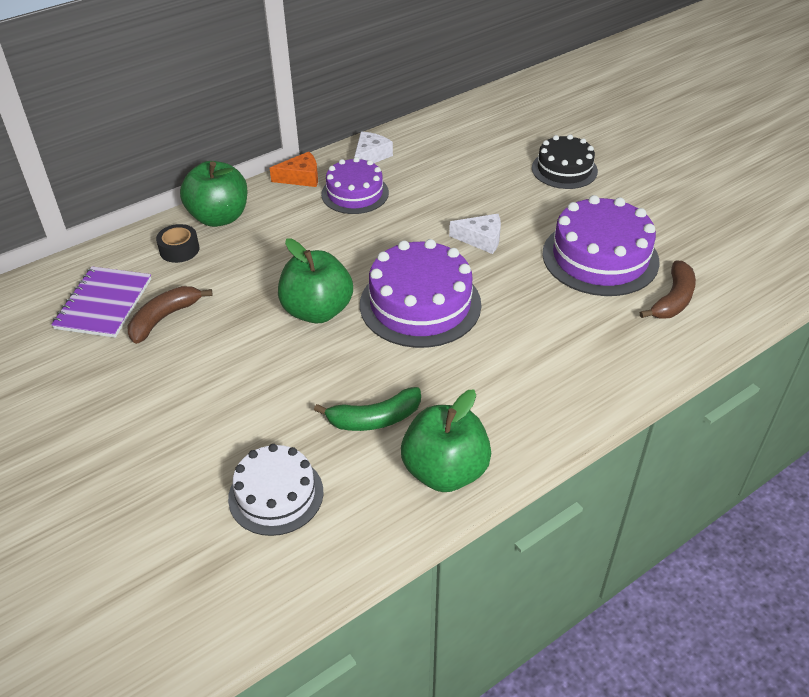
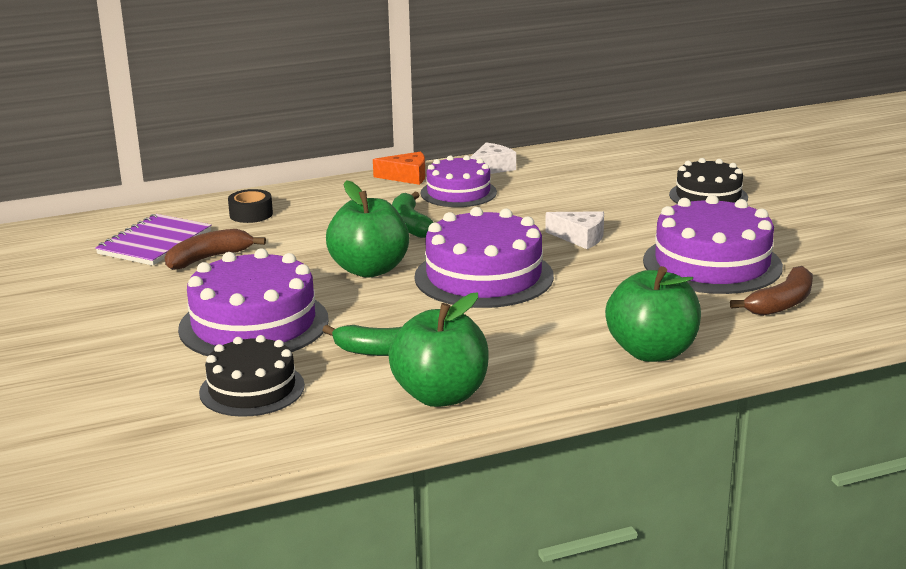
camera: 15 degrees right, 20 degrees down
(219, 217) = (304, 196): green apple -> green apple (652, 352)
(242, 404) = (254, 324): none -> purple cake
(276, 495) = (252, 389): white cake -> black cake
(329, 243) = (410, 225): none -> green banana

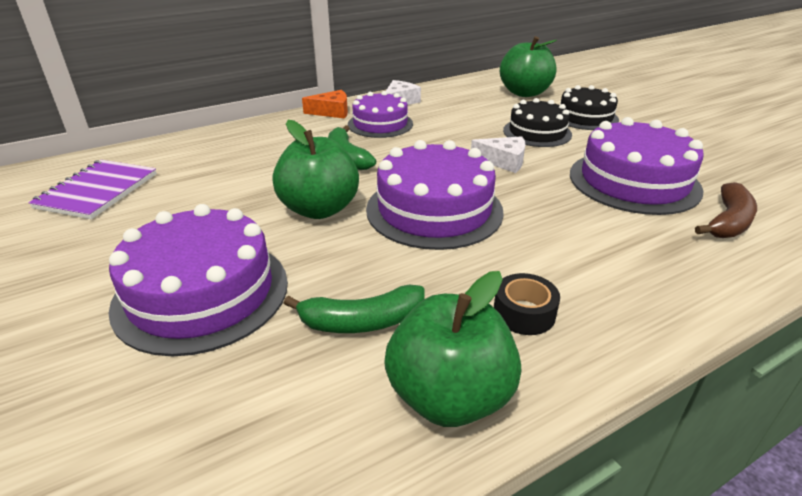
camera: 10 degrees left, 10 degrees up
(209, 258) = (152, 206): brown banana -> none
(251, 214) = (196, 154): black tape -> black tape (524, 313)
(252, 389) = (201, 410): black cake -> black cake (537, 132)
(652, 352) = (652, 297): green apple -> green apple (524, 93)

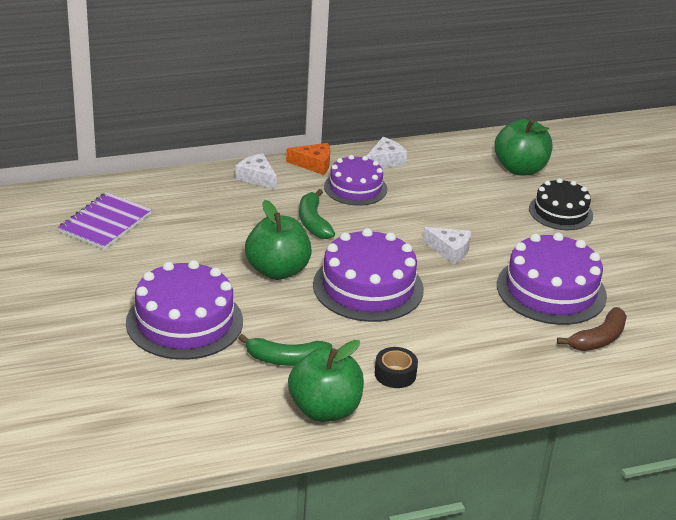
camera: 10 degrees right, 0 degrees up
(276, 128) = (257, 177): none -> white cheese
(537, 132) = (500, 223): black cake -> none

